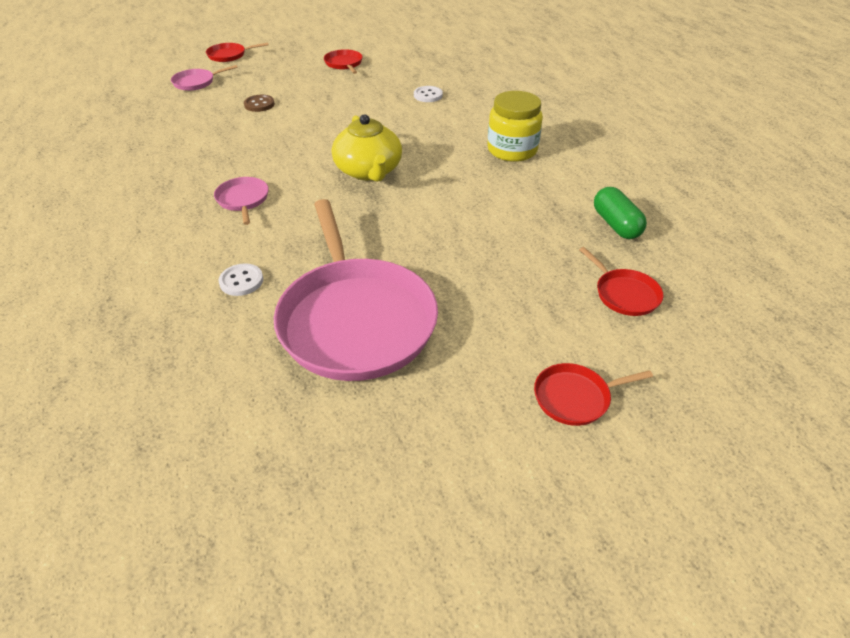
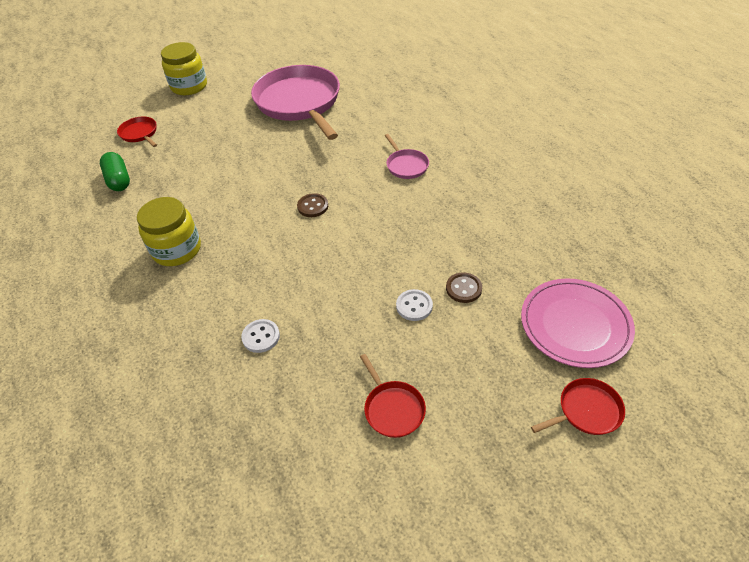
camera: 175 degrees right, 5 degrees up
(196, 82) = (575, 325): pink pan -> pink plate
(241, 281) = (373, 113): white button -> white button (414, 306)
(368, 171) = (313, 206): yellow teapot -> brown button
(575, 397) = (189, 86): red pan -> yellow jar

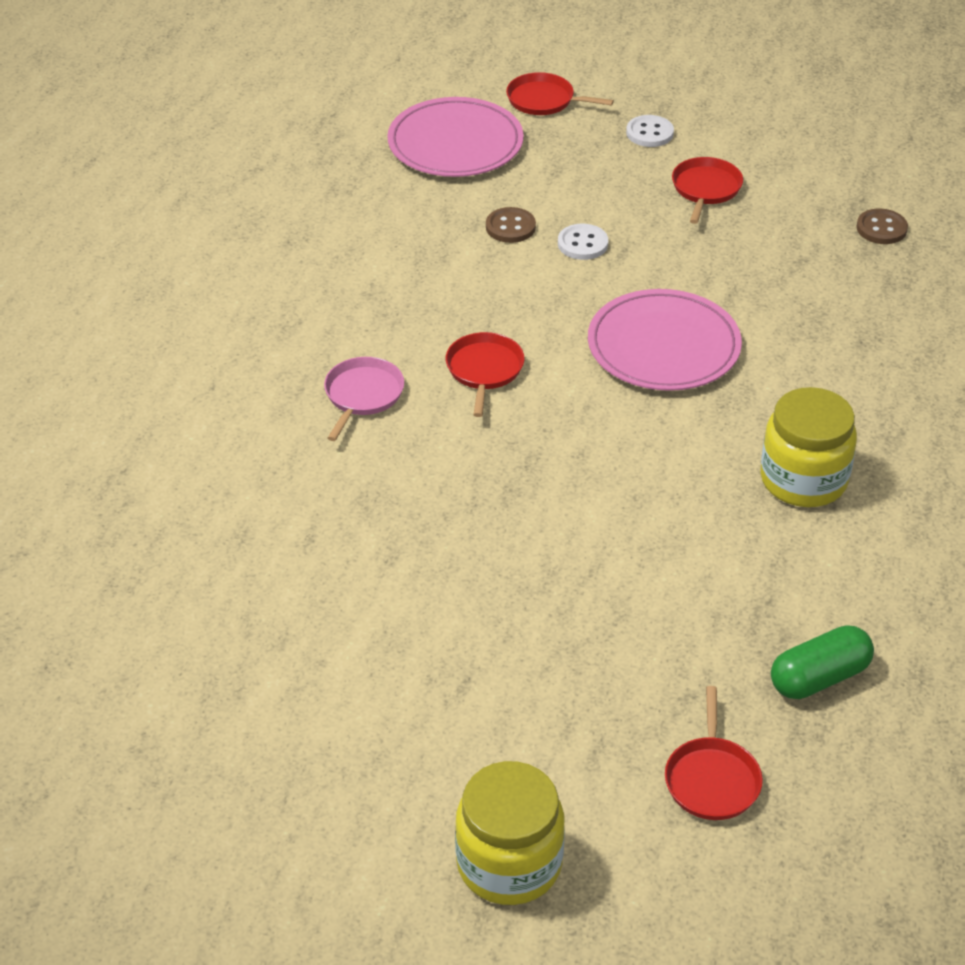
camera: 140 degrees left, 5 degrees down
(118, 180) = (819, 678): green capsule -> green capsule turned 45 degrees clockwise
(261, 337) = (778, 314): white button -> white button (649, 133)
(299, 102) = (356, 637): pink pan -> none
(304, 273) = (663, 346): none -> pink plate
(313, 206) = (560, 421): brown button -> brown button (881, 228)
(372, 206) = (484, 370): none -> red pan

